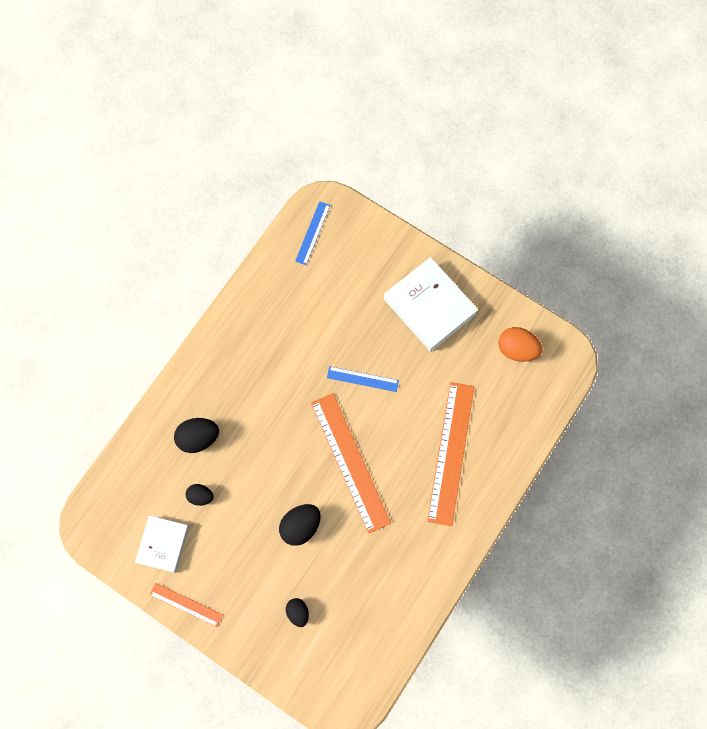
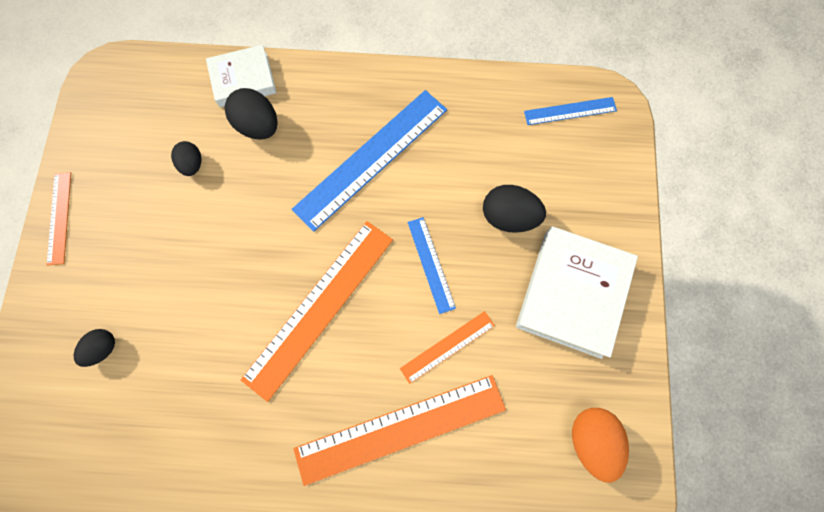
camera: 60 degrees right, 0 degrees up
(163, 544) = (118, 156): white book -> white book (243, 79)
(269, 376) = (371, 159): none -> blue ruler
(300, 526) = (211, 293): black egg -> black egg (508, 217)
(419, 398) = (447, 347): none -> orange ruler

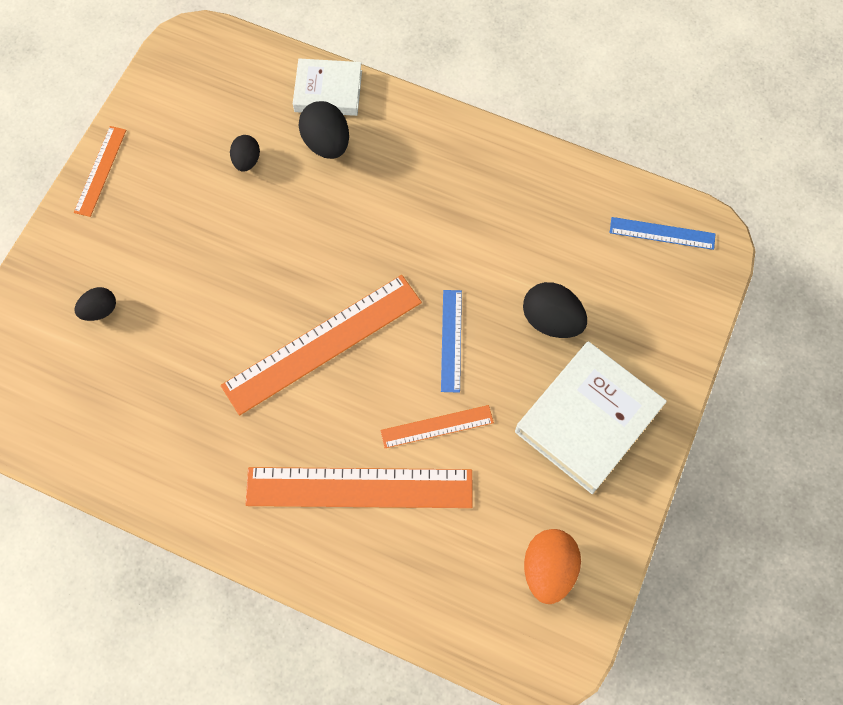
camera: 20 degrees right, 5 degrees down
(371, 159) = (430, 214): blue ruler -> none

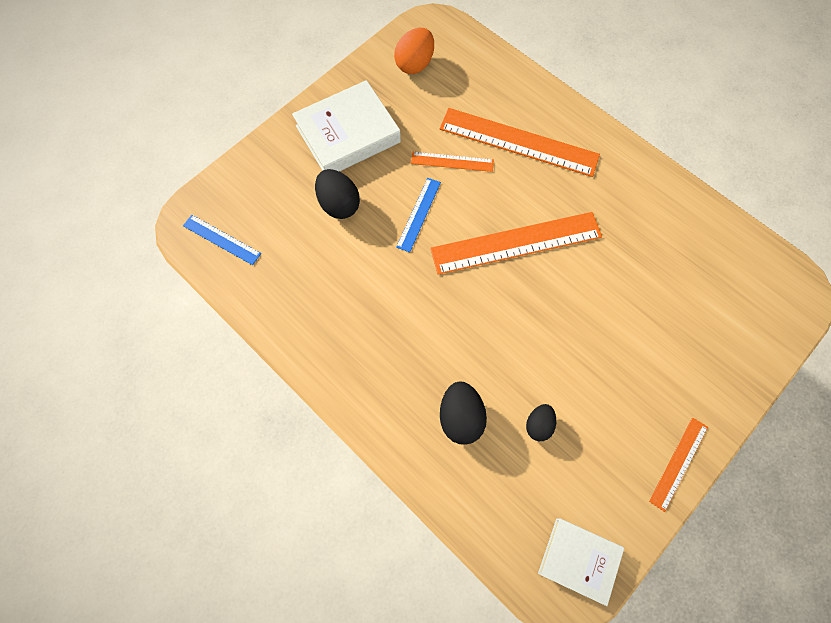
camera: 160 degrees left, 0 degrees up
(100, 310) = (690, 327): black egg -> none
(328, 91) = (442, 474): white book -> white book (578, 560)

